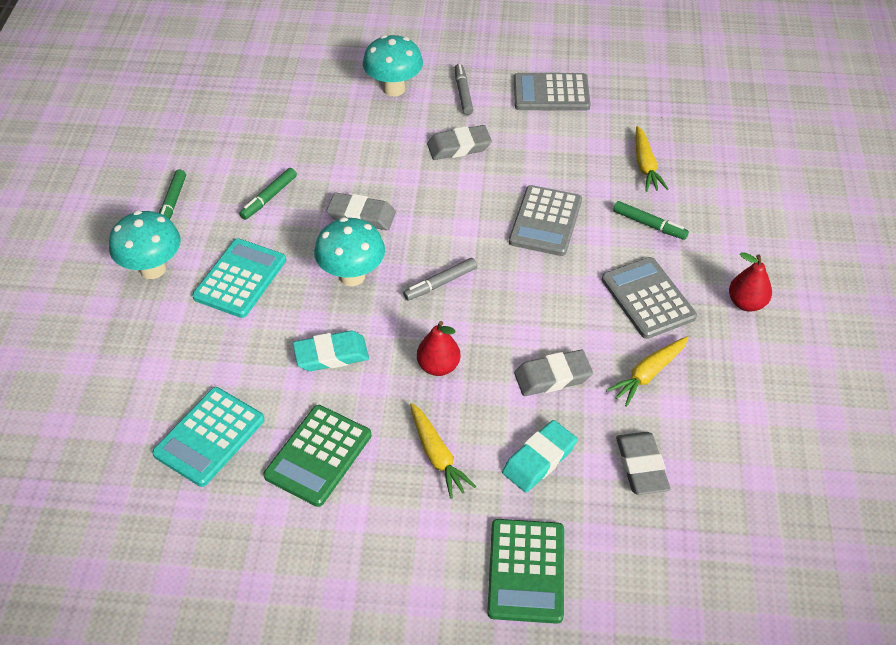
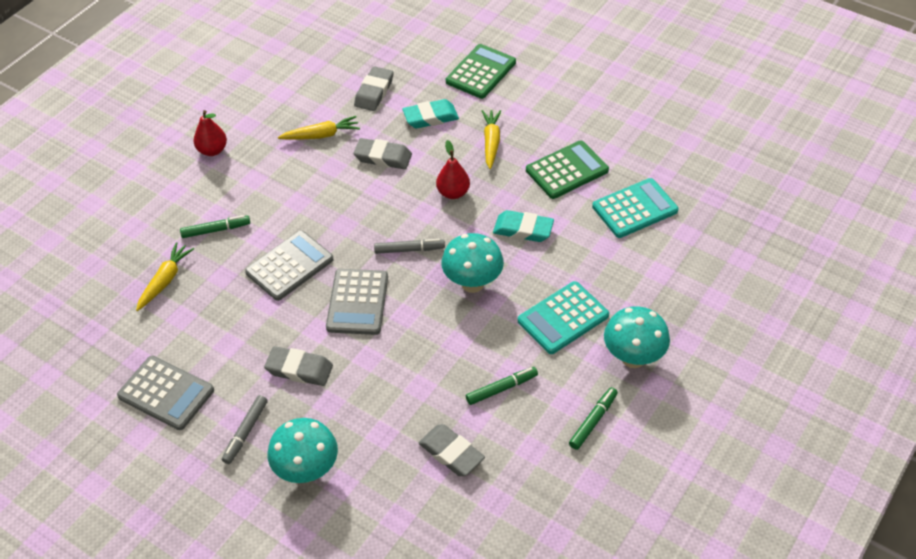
camera: 150 degrees left, 0 degrees up
(361, 216) = (432, 335): grey eraser -> grey eraser (451, 453)
(647, 298) = (273, 179): grey calculator -> grey calculator (357, 302)
(649, 225) = (216, 230): green marker -> green marker turned 105 degrees clockwise

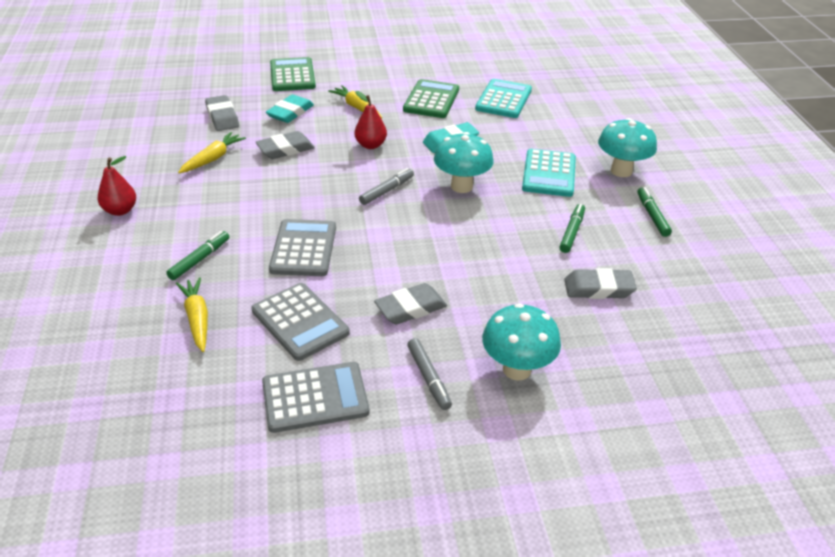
camera: 45 degrees left, 10 degrees down
(357, 302) = (394, 241): grey calculator -> grey calculator (300, 322)

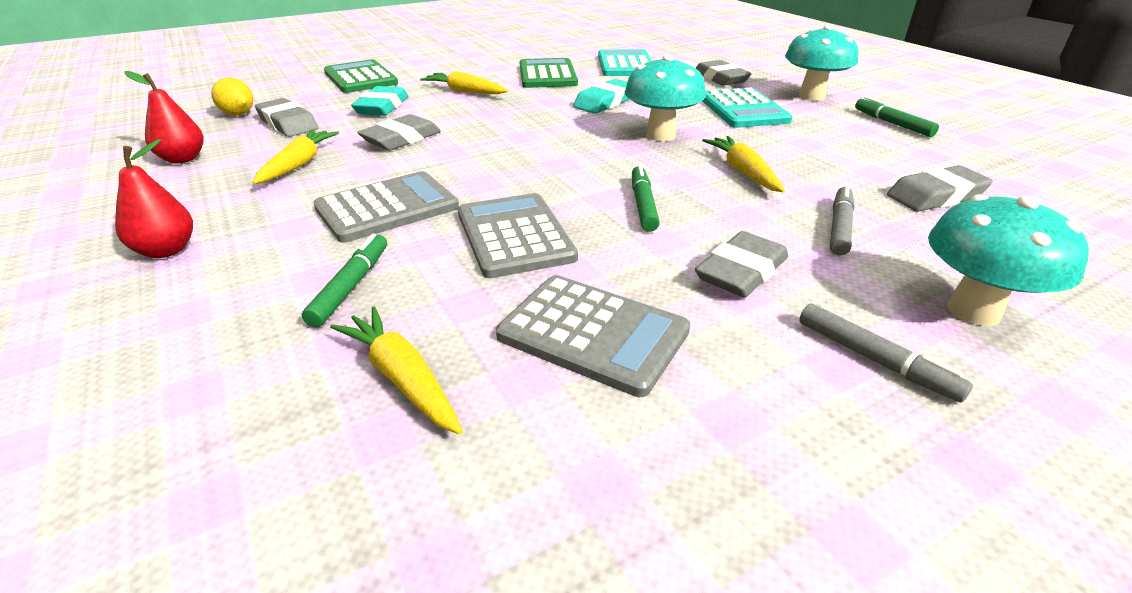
camera: 20 degrees left, 5 degrees down
(195, 100) = (238, 114): none -> yellow lemon
(315, 397) = (733, 454): grey calculator -> grey calculator (387, 208)
(370, 145) = (512, 119): red pear -> red pear (183, 159)
(387, 191) = (574, 154): grey marker -> grey marker (839, 227)
(487, 234) = (743, 172): none -> yellow carrot
(566, 133) = (720, 78): none -> grey eraser
(572, 232) = (833, 152): green marker -> green marker (643, 205)

